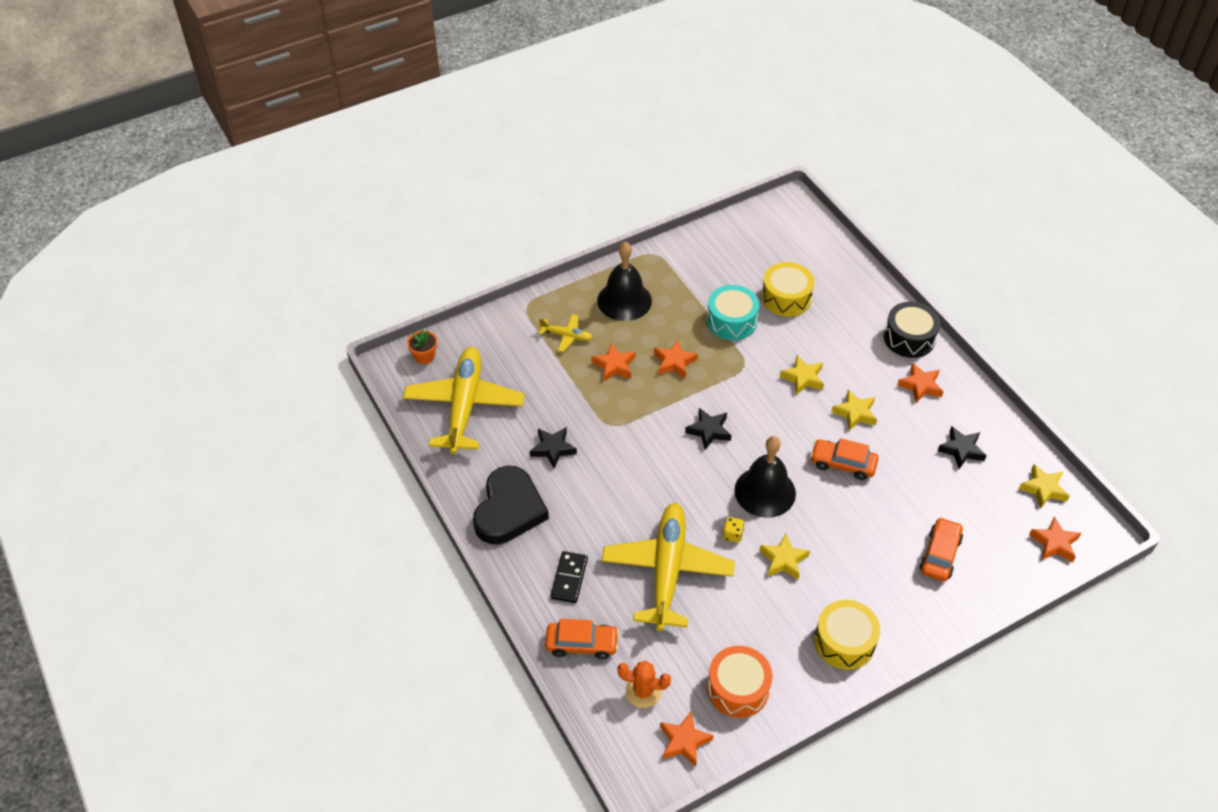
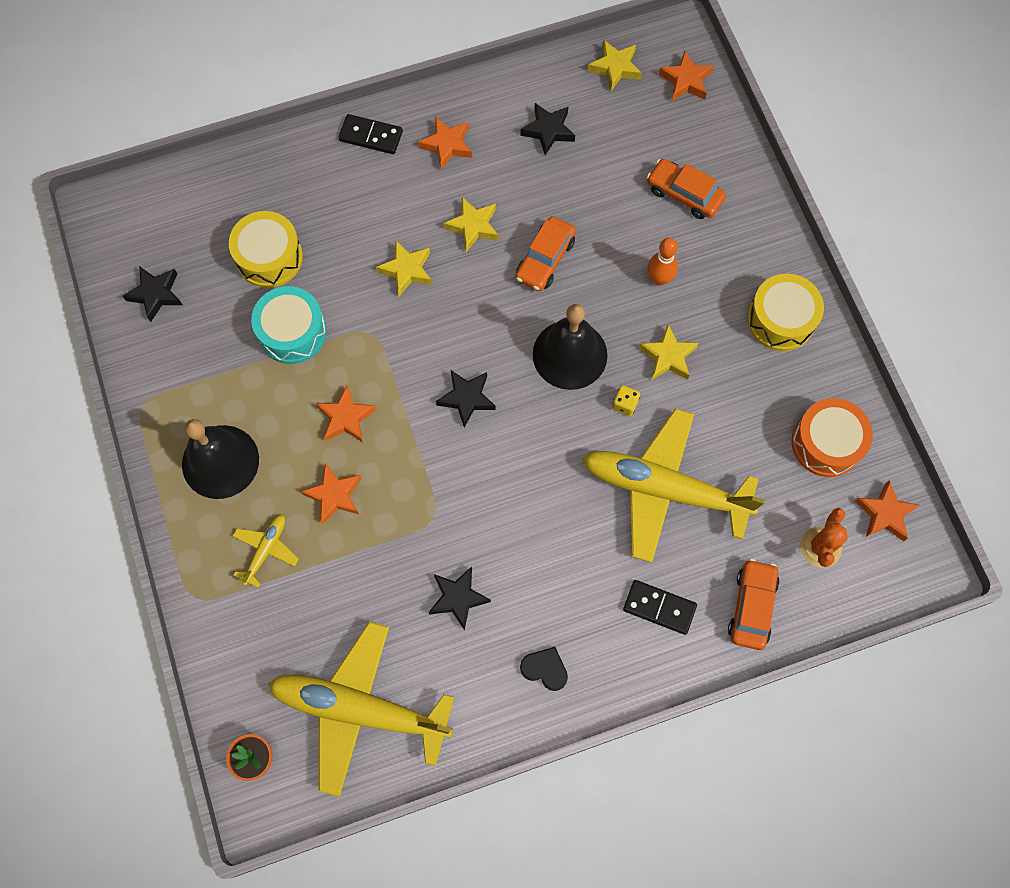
camera: 80 degrees left, 20 degrees up
(509, 509) = (545, 669): black heart -> black heart, size x0.44
(737, 244) = (156, 294): none -> black star
(852, 545) = (659, 278): none -> orange bowling pin
(909, 338) = (371, 136): black drum -> black domino

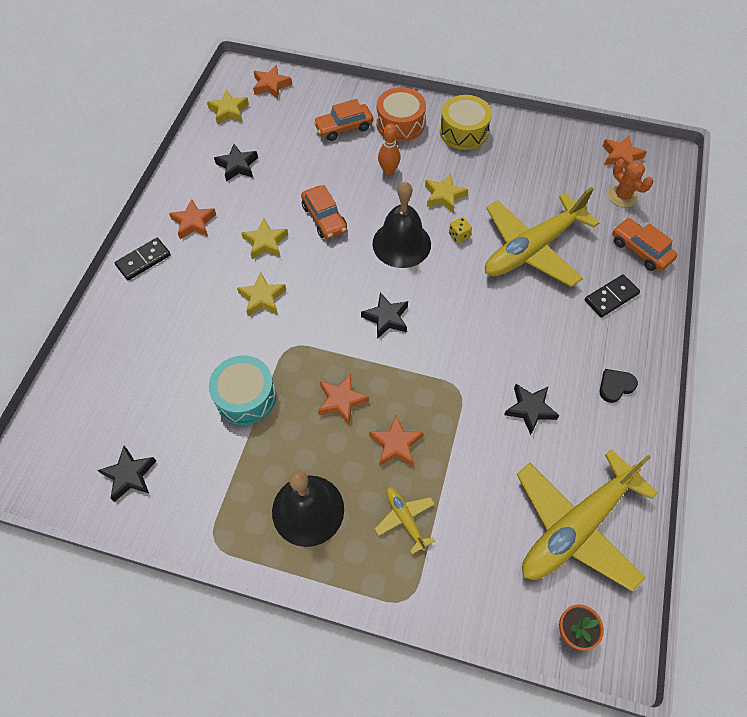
camera: 55 degrees left, 10 degrees down
(269, 257) = (173, 377): yellow drum -> none
(826, 443) = (558, 156): orange drum -> orange drum (400, 124)

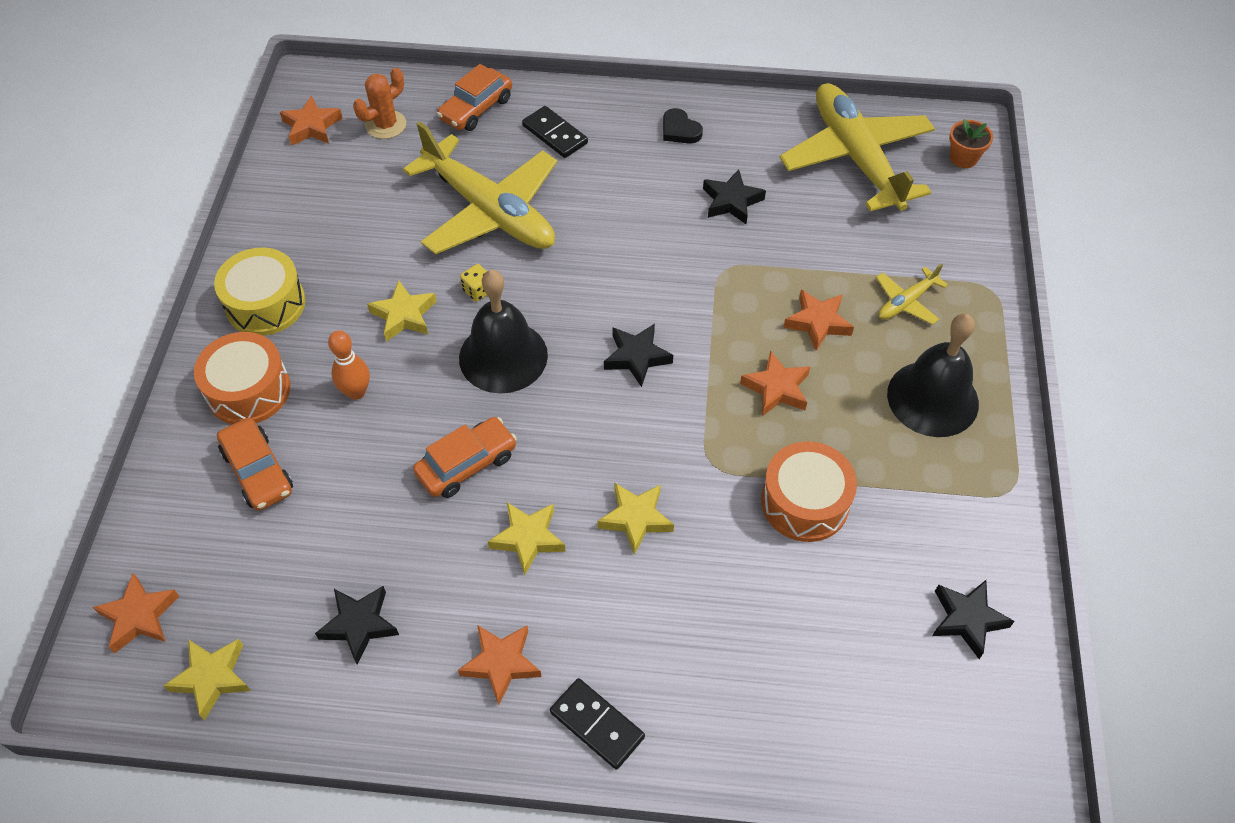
camera: 100 degrees left, 5 degrees down
(246, 396) = (805, 502): turquoise drum -> orange drum
(577, 525) = (856, 158): yellow plane -> yellow plane turned 150 degrees counterclockwise

